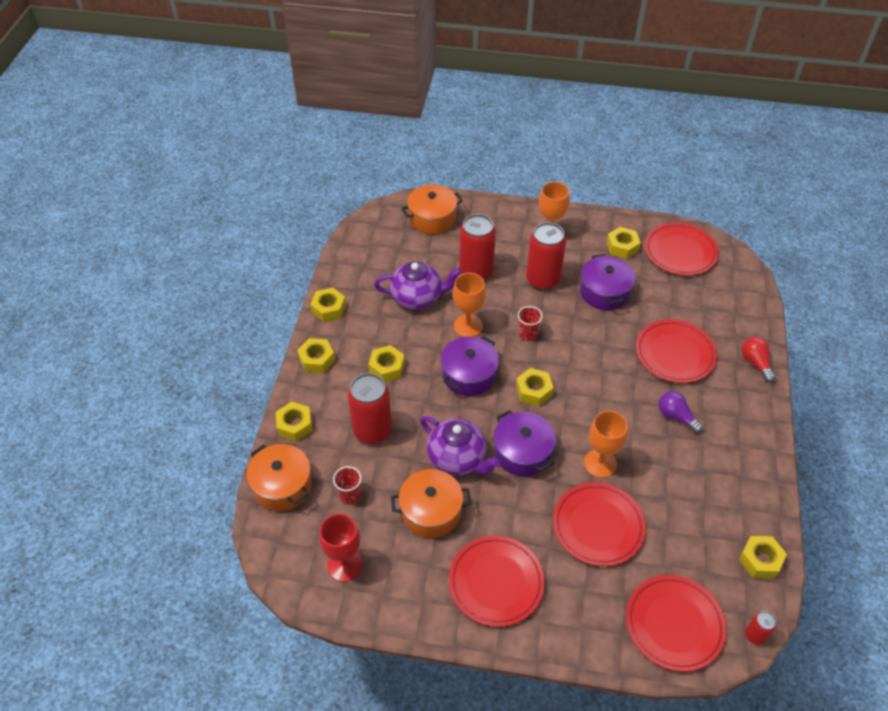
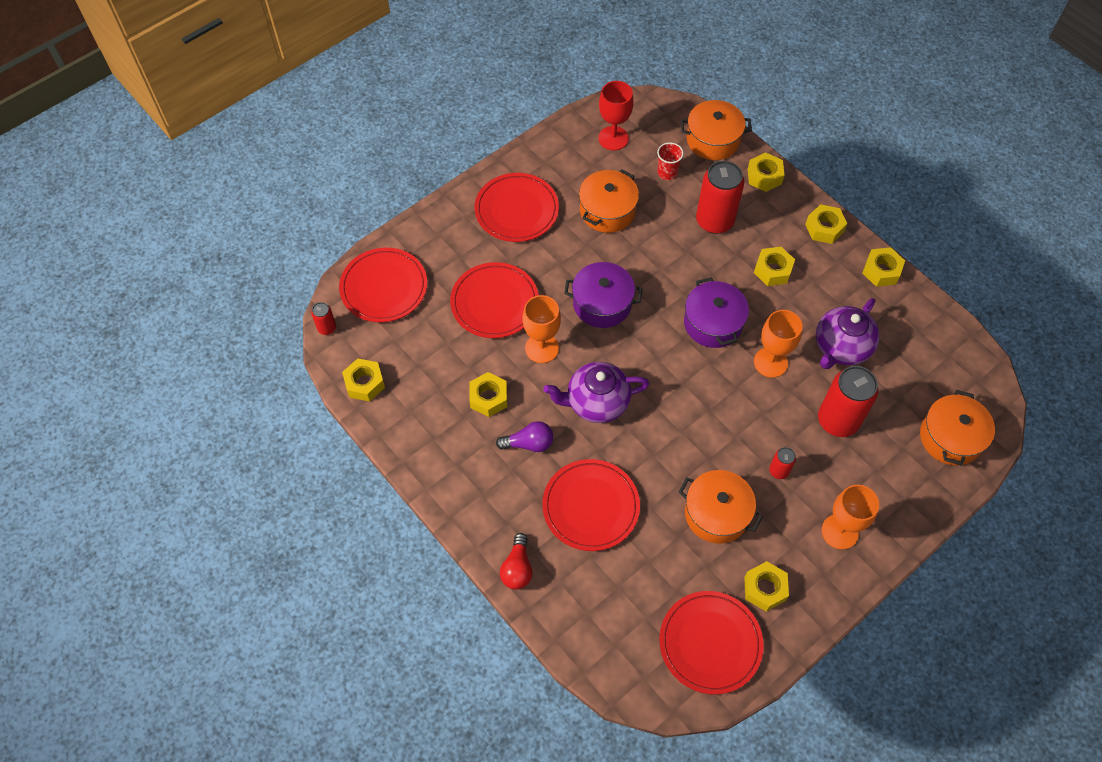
camera: 130 degrees right, 10 degrees up
(458, 459) = (637, 257): purple teapot -> purple teapot (596, 402)
(527, 334) = (720, 402): red cup -> none
(533, 391) = (653, 357): yellow nut -> yellow nut (488, 398)
(542, 280) = (779, 471): red can -> red can, size x0.47
(604, 292) = (716, 513): purple pot -> orange pot
(755, 363) = (517, 568): red light bulb -> red light bulb turned 75 degrees clockwise

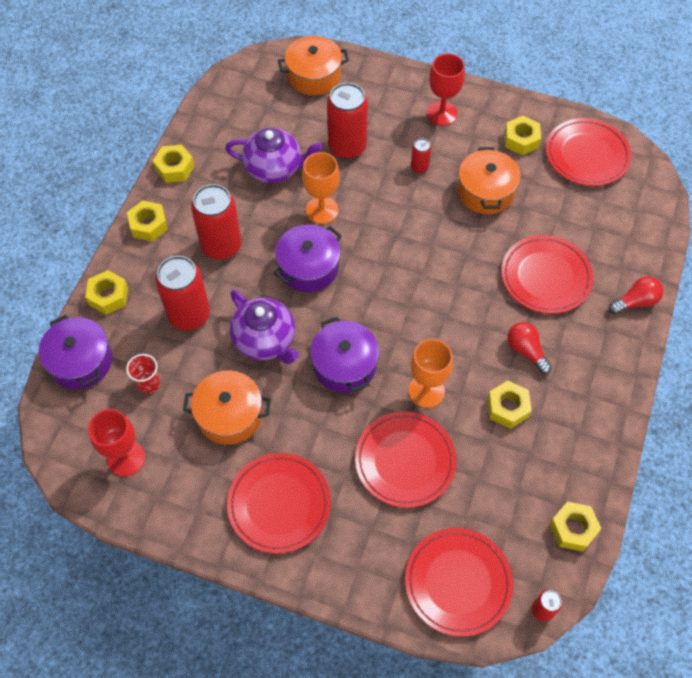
camera: 120 degrees left, 0 degrees up
(529, 443) = (526, 351): purple light bulb -> red light bulb
(596, 402) = (450, 319): purple teapot -> purple teapot (265, 341)
(713, 140) = (81, 361): orange pot -> purple pot
(773, 270) = (221, 246): yellow nut -> red can
(840, 531) = (442, 113): orange goblet -> red goblet

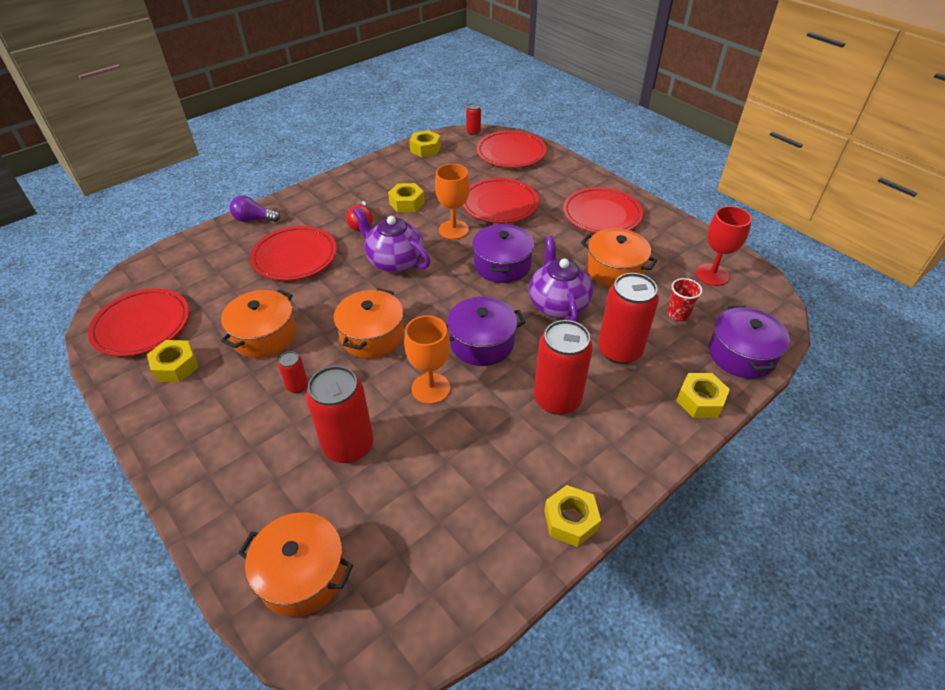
camera: 150 degrees left, 15 degrees down
(148, 225) = (631, 458): yellow nut -> none
(274, 168) = (448, 459): purple teapot -> purple teapot (394, 261)
(402, 231) = (372, 336): none -> orange pot
(442, 113) = (213, 434): red goblet -> none
(635, 302) = (254, 219): red light bulb -> purple light bulb

